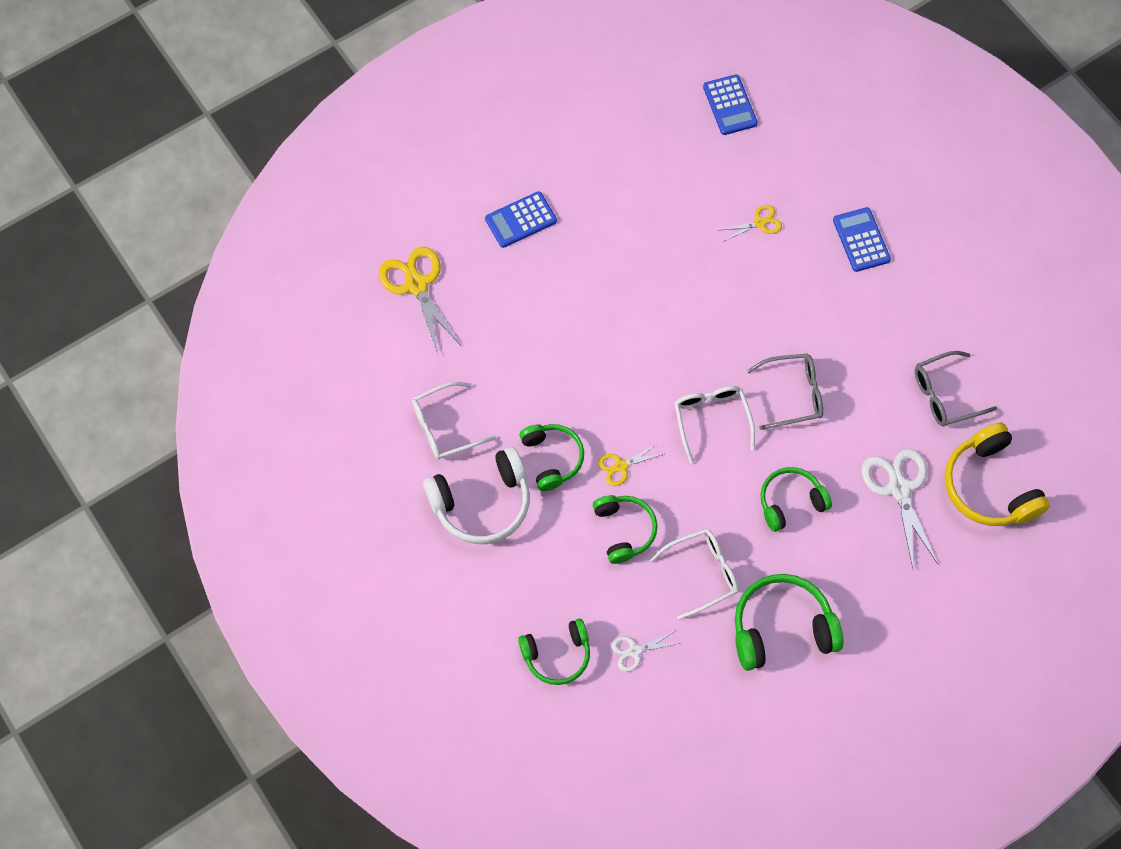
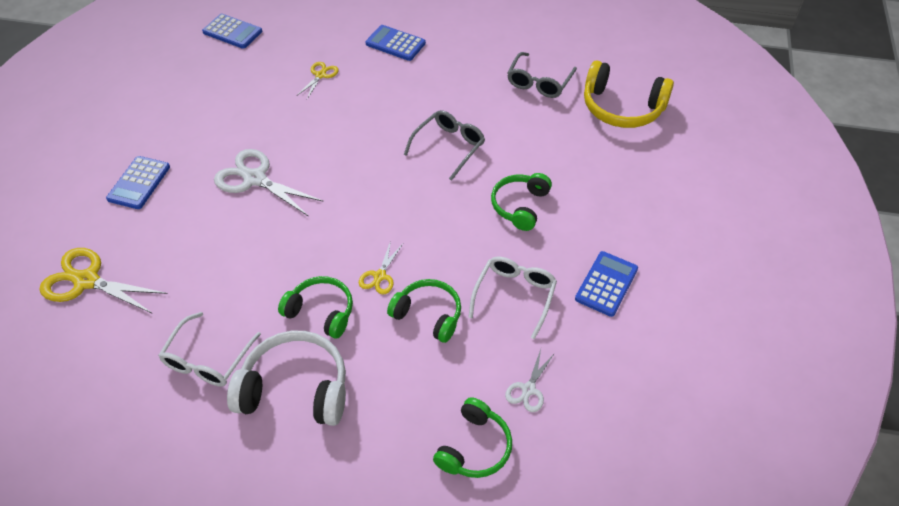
camera: 45 degrees left, 15 degrees down
(482, 503) = (295, 388): white headphones -> white headphones turned 105 degrees counterclockwise
(711, 420) = (412, 200): white glasses -> none
(781, 628) = (606, 284): green headphones -> blue calculator
(899, 488) = (575, 147): white scissors -> white scissors (254, 179)

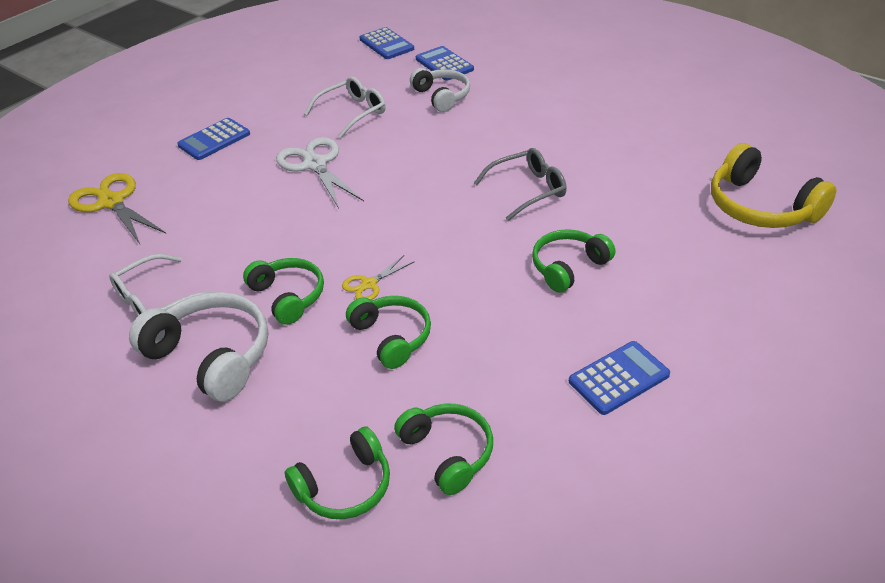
camera: 30 degrees right, 10 degrees down
(320, 75) = (442, 96): yellow scissors -> white headphones
(395, 43) = (537, 87): blue calculator -> blue calculator (444, 64)
(514, 296) = (499, 352): white glasses -> white glasses (352, 113)
(528, 389) = (448, 452): white scissors -> green headphones
(539, 82) = (673, 157): grey glasses -> none

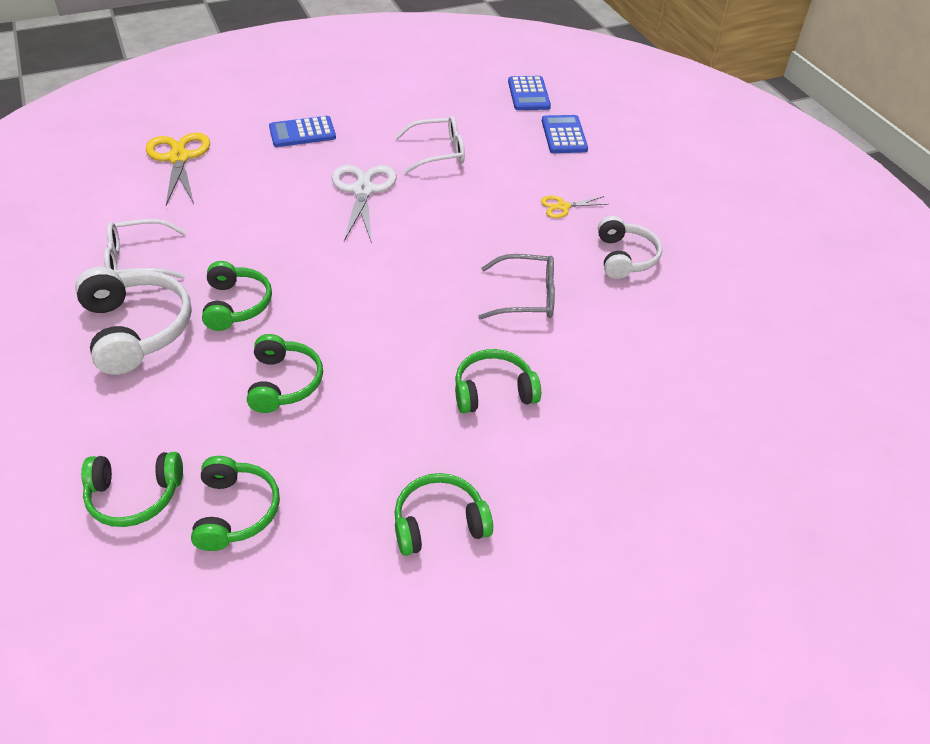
camera: 25 degrees right, 5 degrees up
(369, 284) = (309, 324): yellow scissors -> yellow scissors (563, 207)
(442, 96) = (532, 168): white headphones -> white headphones (625, 257)
(619, 378) = (439, 522): blue calculator -> green headphones
(760, 207) = (745, 419): yellow headphones -> none

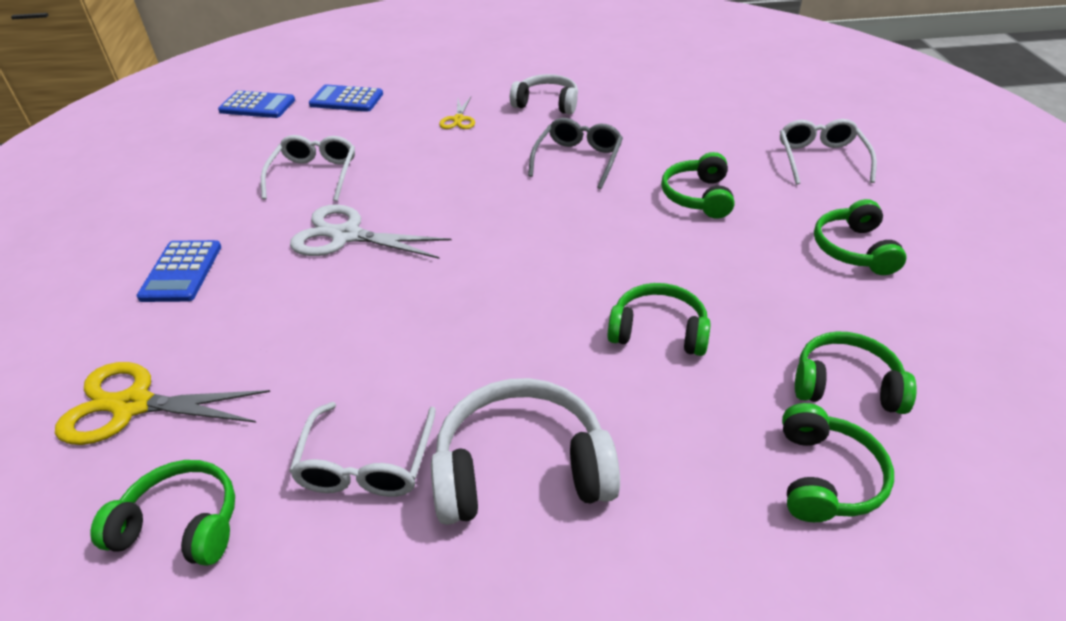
camera: 70 degrees left, 5 degrees down
(236, 305) = (510, 362): green headphones -> green headphones (181, 524)
(615, 495) = (820, 159): none -> white glasses

